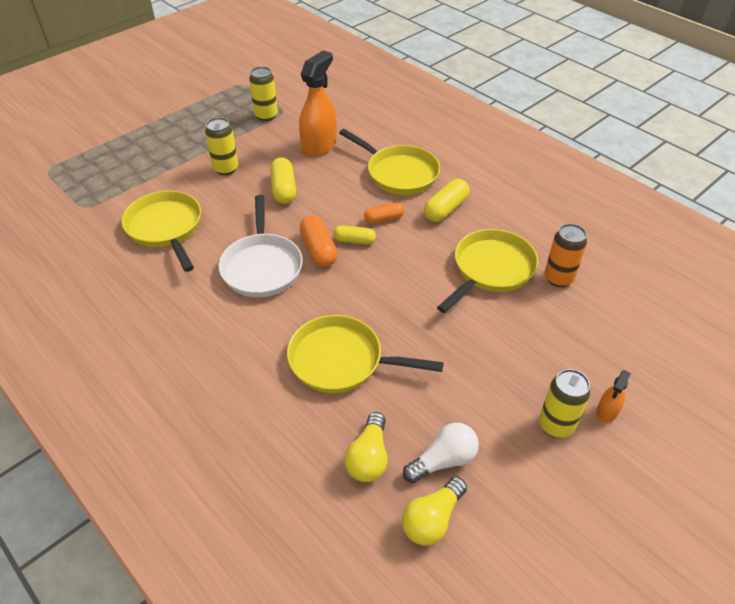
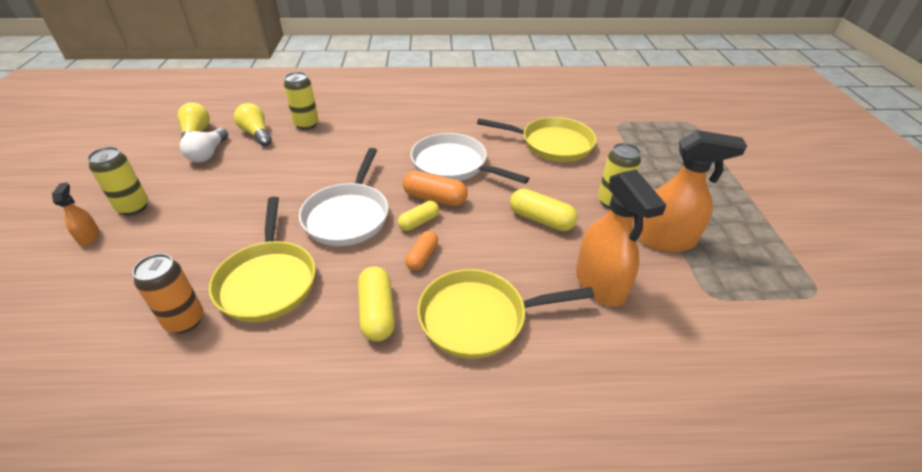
camera: 130 degrees right, 5 degrees down
(247, 137) = (665, 240): none -> orange spray bottle
(266, 116) = (707, 275): yellow can -> yellow can (306, 124)
(342, 360) = (324, 156): yellow pan -> none
(392, 280) = (348, 215): none -> white pan

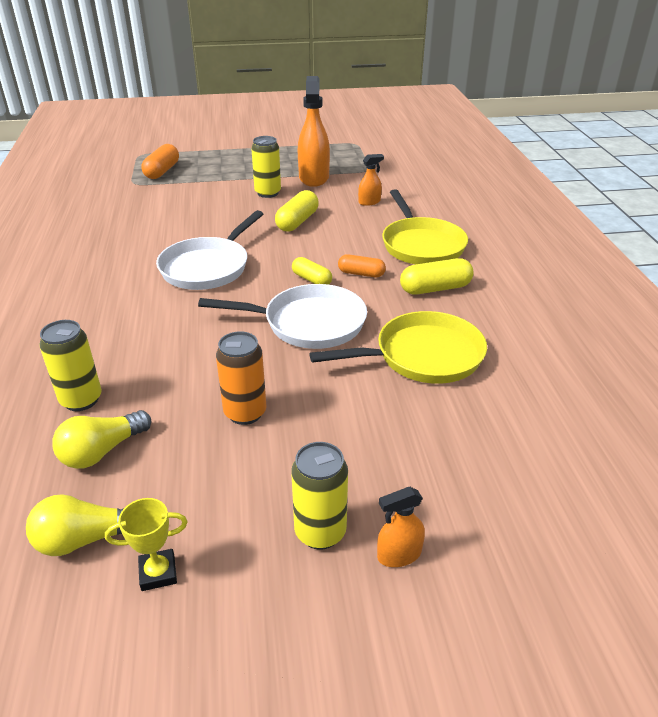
camera: 95 degrees left, 5 degrees down
(156, 155) = (158, 573): none -> yellow trophy
(185, 320) = (495, 397): orange can -> orange can (245, 413)
(208, 154) = (163, 494): white light bulb -> none
(435, 198) = (271, 274): orange capsule -> orange capsule (162, 171)
(552, 144) = (170, 215): yellow pan -> none
(600, 284) = (369, 202): orange spray bottle -> orange spray bottle, size x0.48

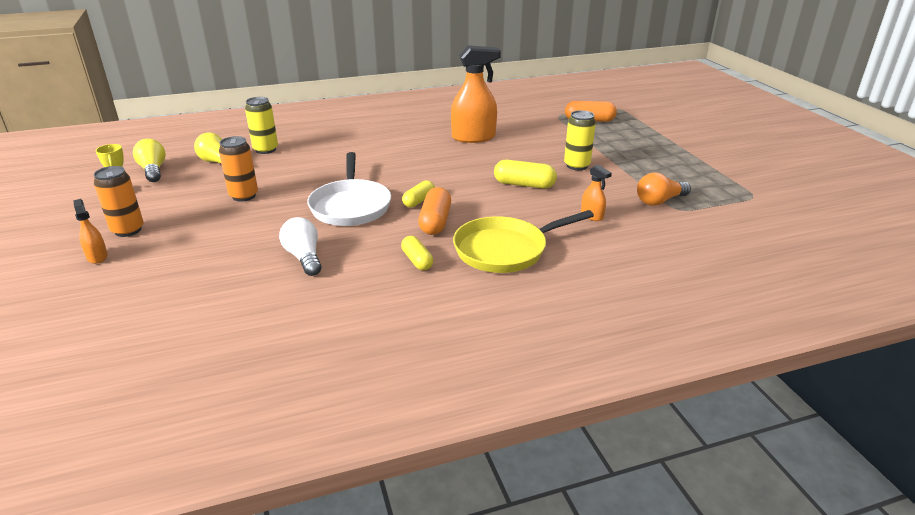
camera: 80 degrees right, 5 degrees down
(208, 267) = (427, 160): white pan -> none
(314, 178) = (630, 182): orange spray bottle -> orange spray bottle (473, 137)
(320, 532) = (128, 230): yellow can -> orange can
(352, 173) = (659, 201): none -> orange light bulb
(361, 274) = (435, 222): orange capsule -> orange capsule, size x1.51
(422, 356) = (304, 257): yellow pan -> white light bulb
(435, 288) = (417, 260): yellow capsule -> yellow capsule, size x0.66

